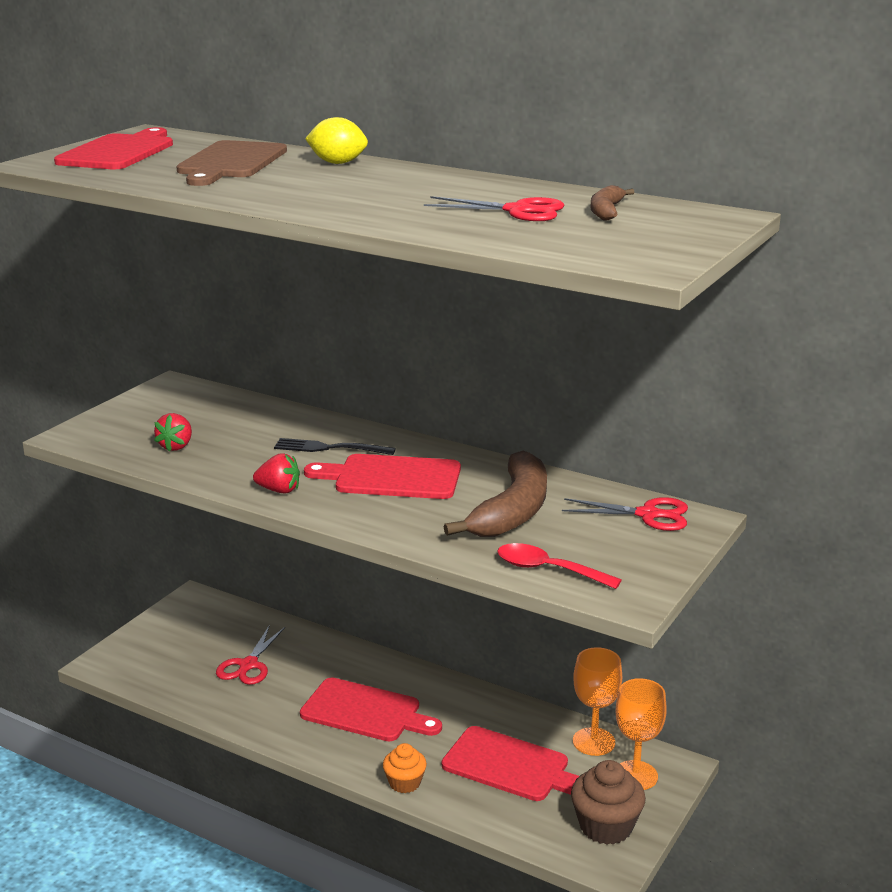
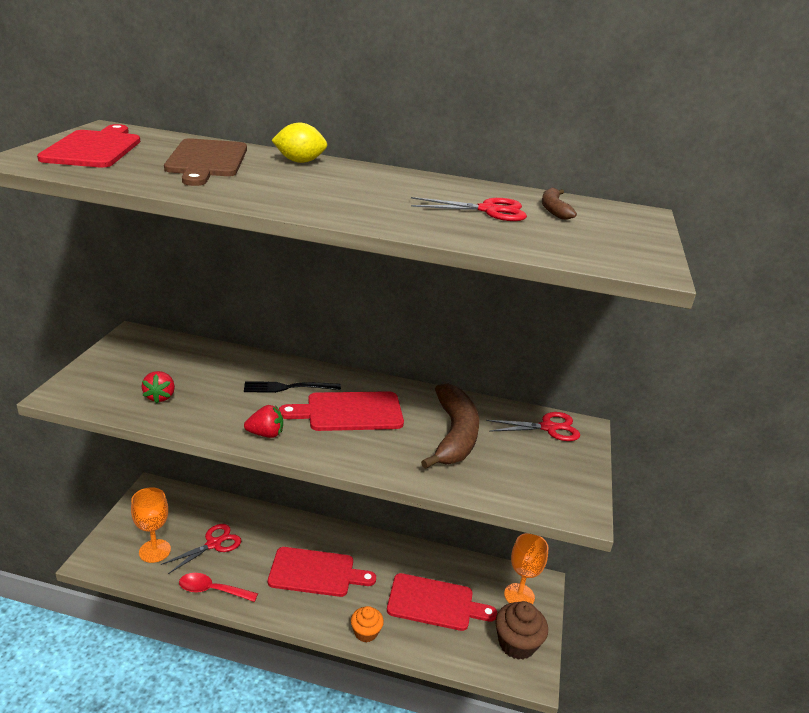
camera: 20 degrees left, 5 degrees up
(248, 665) = (213, 544): red scissors -> red scissors turned 135 degrees counterclockwise
(548, 570) = (508, 490): red spoon -> red spoon (212, 590)
(593, 742) = (482, 572): orange goblet -> orange goblet (155, 551)

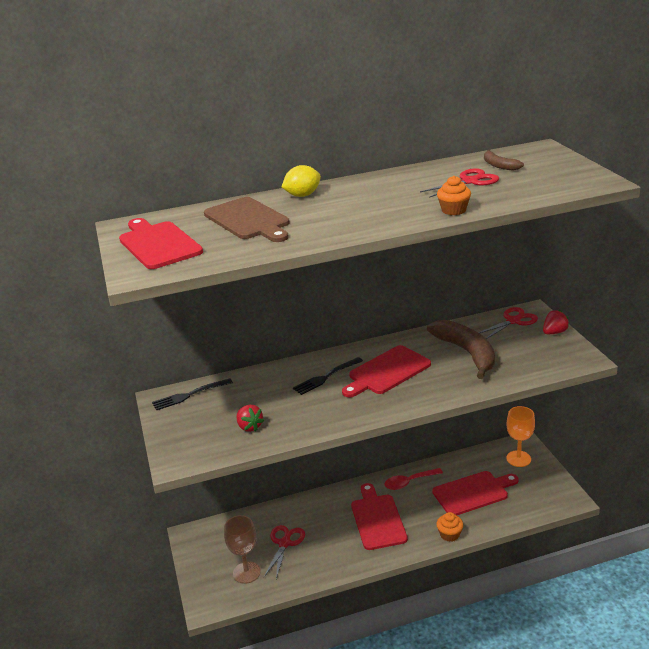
camera: 25 degrees left, 0 degrees up
(155, 551) = (246, 572): orange goblet -> brown goblet
(157, 344) = (189, 395): none -> black fork
(212, 590) = (319, 571): red spoon -> red spoon (409, 482)
(265, 434) = (355, 412): red strawberry -> red strawberry (554, 332)
(316, 572) = (377, 519): red cutting board -> red cutting board turned 75 degrees counterclockwise
(411, 226) = (453, 210): none -> orange cupcake
(516, 643) = (544, 487): brown cupcake -> none

